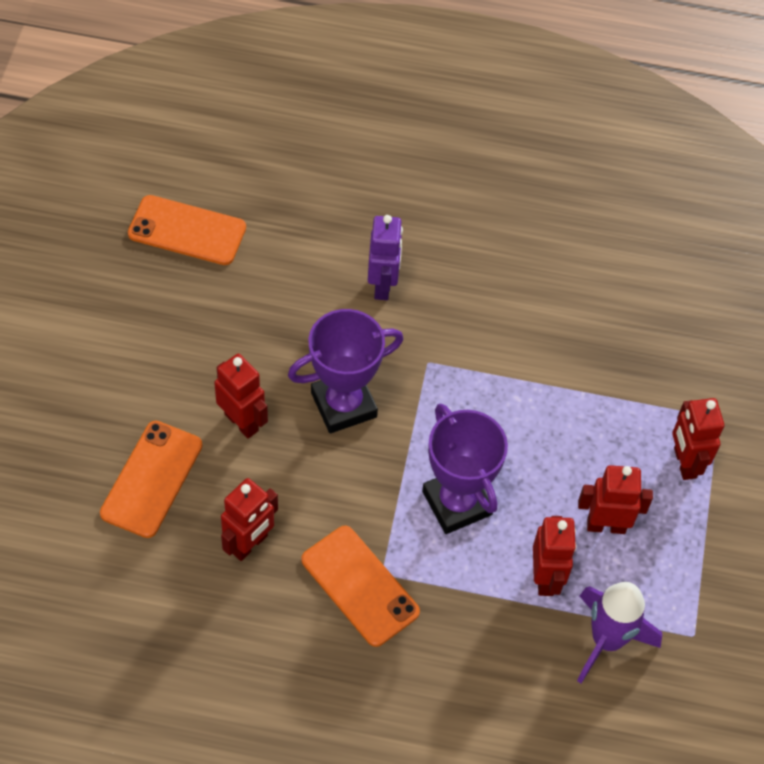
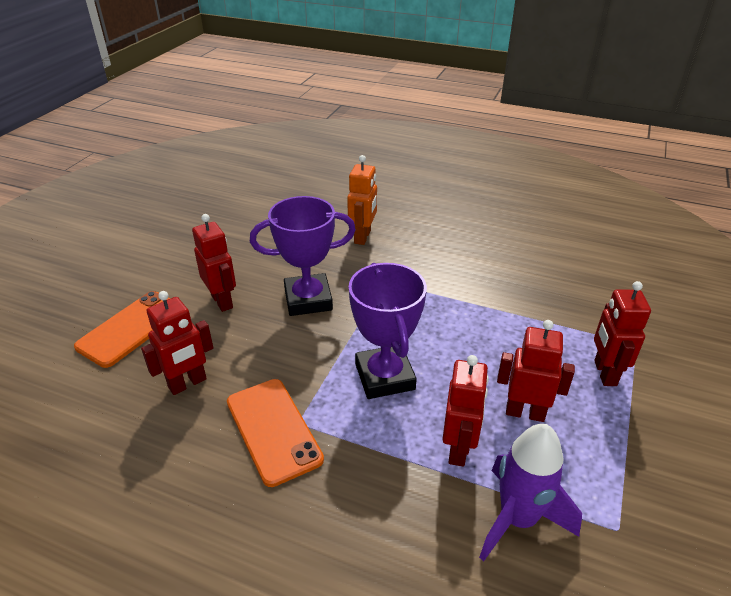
camera: 15 degrees right, 20 degrees down
(187, 231) = (235, 199): orange phone -> none
(383, 285) = (363, 237): purple robot -> orange robot

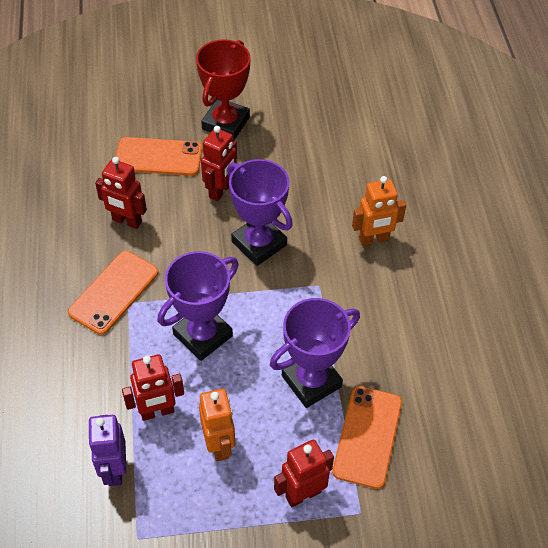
camera: 60 degrees right, 15 degrees up
(147, 269) = (226, 123): none -> red trophy
(484, 323) = (311, 381): none -> purple trophy
(517, 519) = (114, 470): purple rocket -> purple robot
(525, 412) = (219, 445): red robot -> orange robot
(559, 312) = (367, 436): none -> orange phone

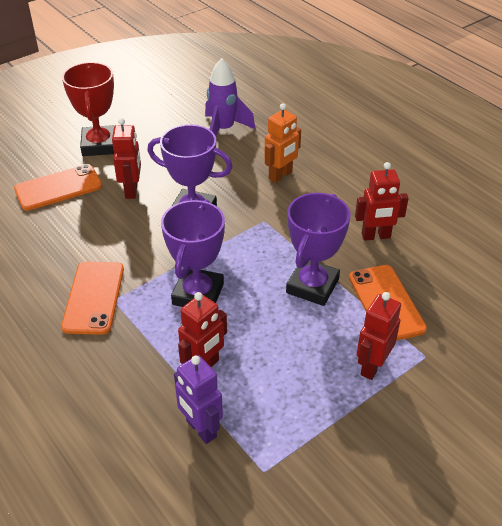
camera: 30 degrees left, 10 degrees down
(127, 221) = (65, 242): red robot -> red robot (376, 236)
(219, 445) = (276, 365): orange robot -> none
(356, 157) = (223, 130): none -> purple rocket

